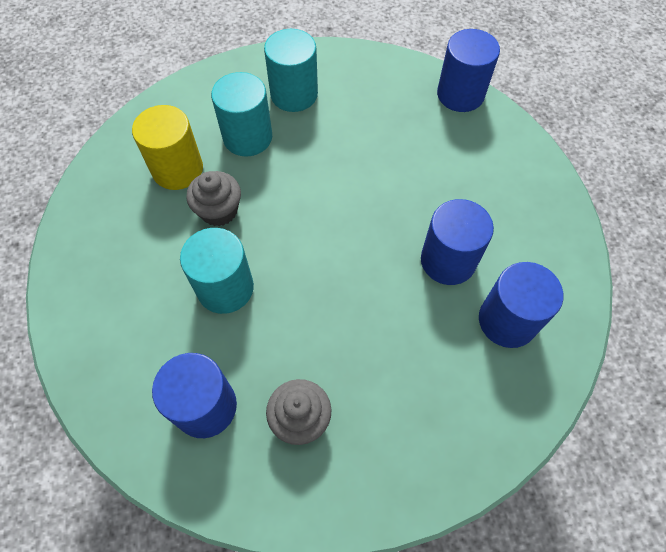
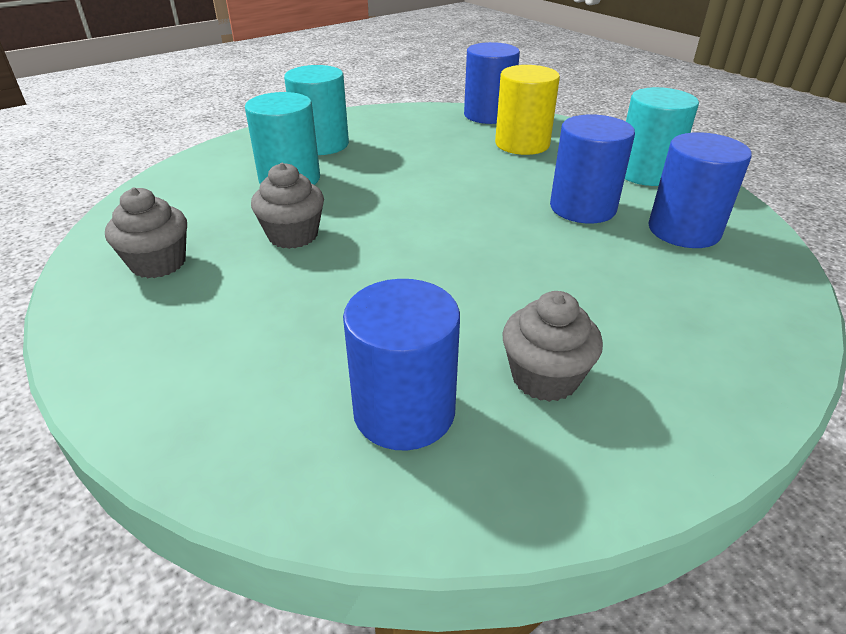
camera: 25 degrees left, 25 degrees down
(124, 208) = (158, 263): none -> grey cupcake
(177, 169) = (216, 218): yellow cylinder -> yellow cylinder (522, 144)
(225, 288) = (347, 292): turquoise cylinder -> turquoise cylinder (645, 173)

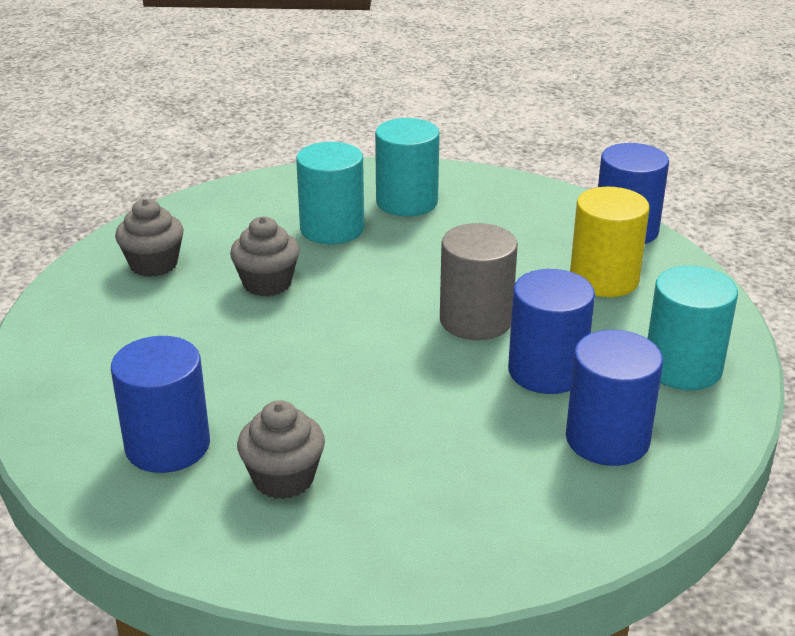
camera: 40 degrees right, 5 degrees down
(488, 196) = (476, 320): none -> grey cylinder

